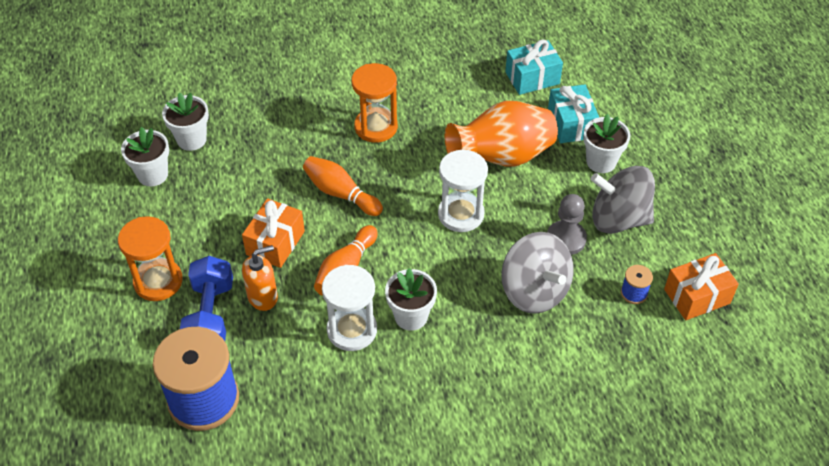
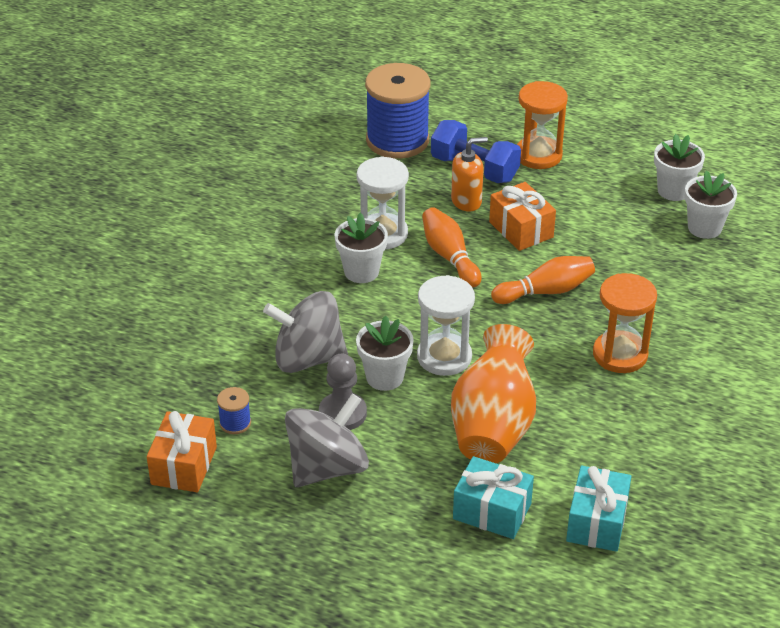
camera: 125 degrees right, 10 degrees down
(263, 297) = (466, 201): orange soap dispenser -> orange soap dispenser turned 120 degrees counterclockwise
(601, 162) = (414, 502): white flower pot -> white flower pot (384, 377)

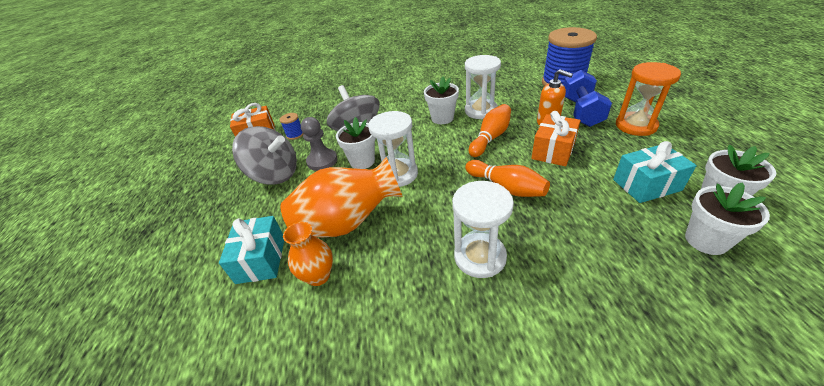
camera: 65 degrees right, 0 degrees up
(554, 471) = (318, 276): none -> orange vase
(596, 522) = (269, 331): turquoise gift -> turquoise gift (646, 185)
(620, 354) = (480, 257): orange hourglass -> white hourglass

